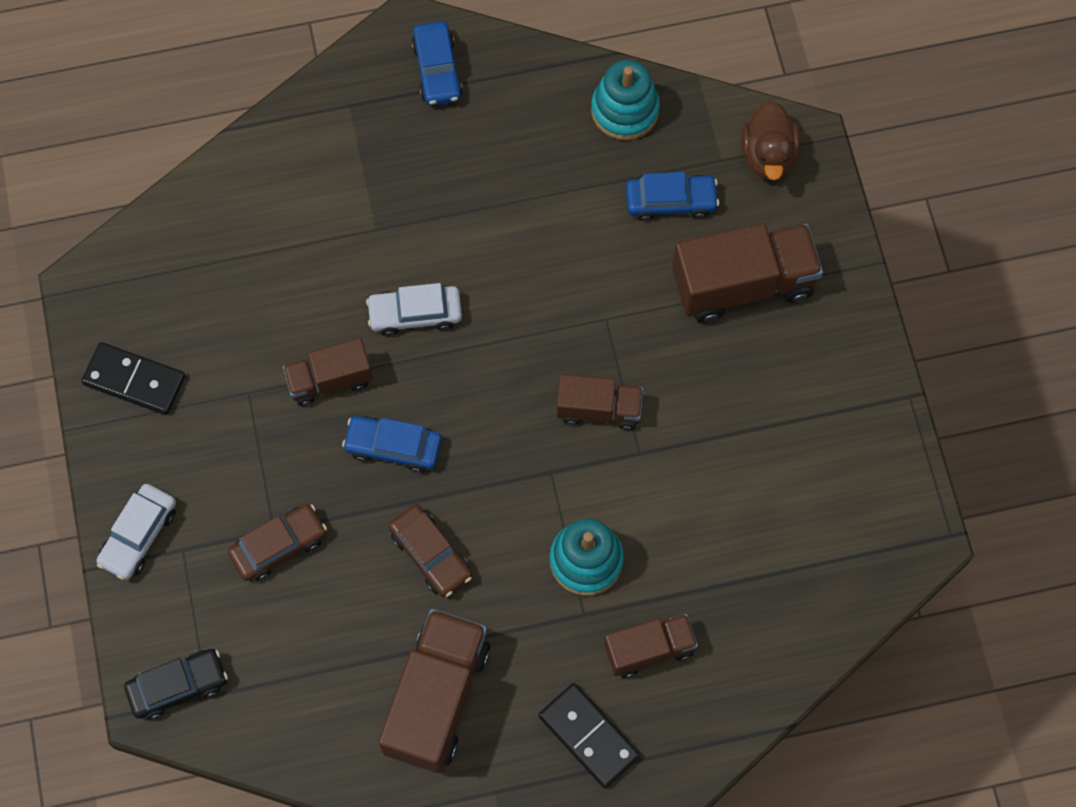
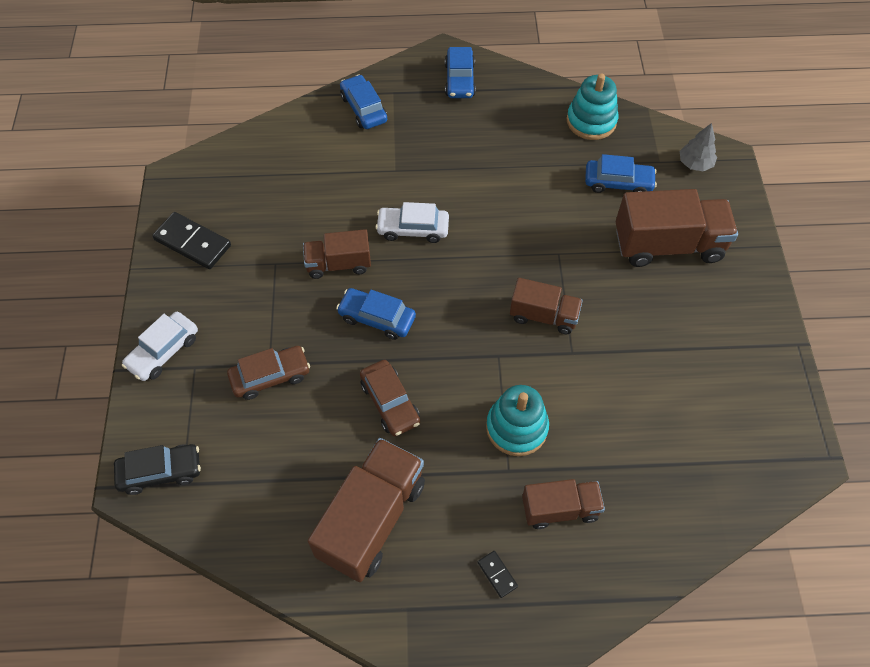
camera: 10 degrees right, 10 degrees down
(314, 138) = (364, 108): none -> blue car
(589, 736) = (497, 574): black domino -> black domino, size x0.48
(768, 156) = (695, 163): brown duck -> grey tree

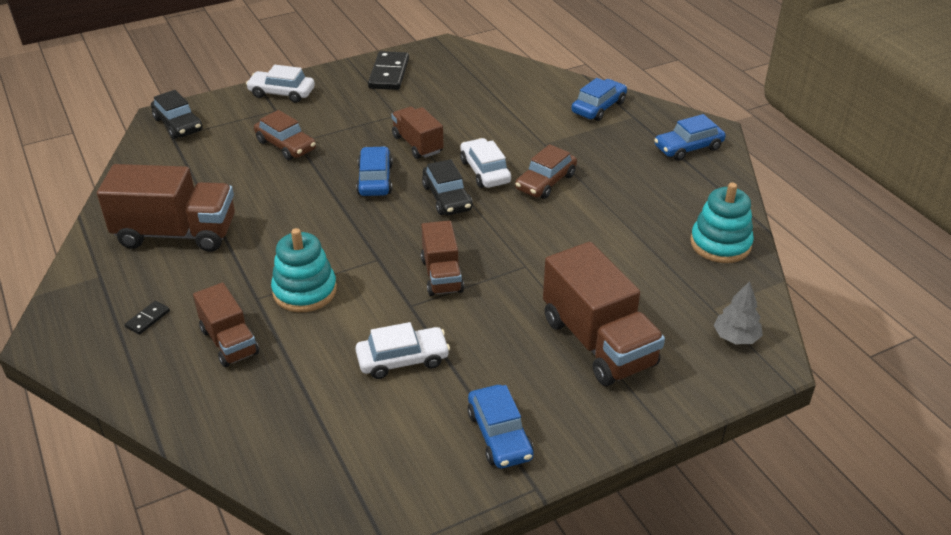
camera: 65 degrees right, 20 degrees down
(390, 402) = (293, 211): brown car -> brown car (545, 182)
(436, 272) = (447, 198): none -> black car
(618, 183) = (652, 284): blue car -> blue car (499, 435)
(636, 381) = (403, 360): none -> white car

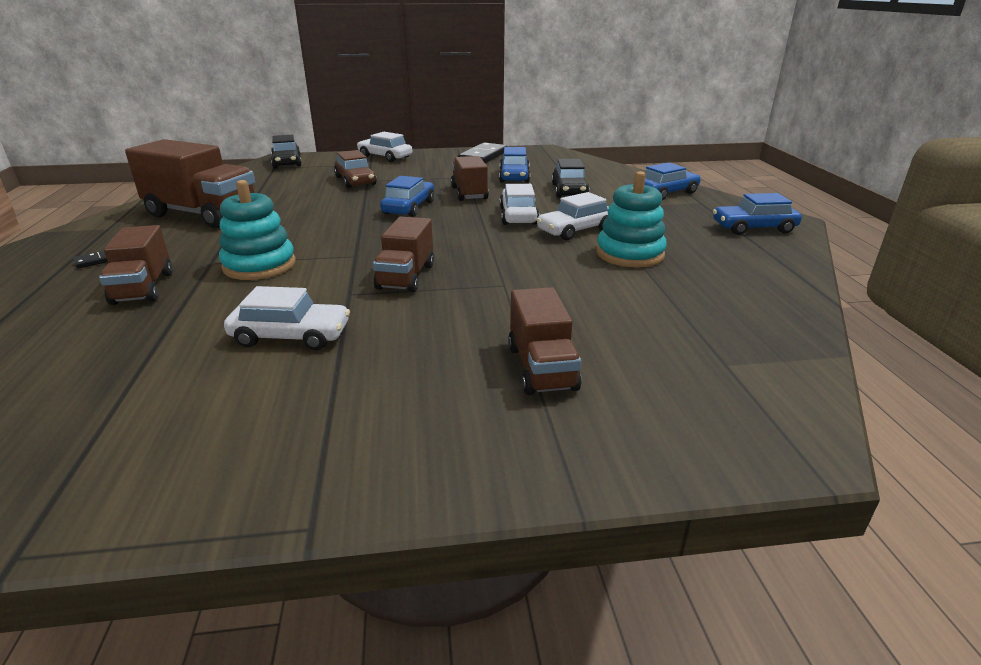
camera: 20 degrees right, 10 degrees down
(447, 198) = (465, 226): black car -> black car (569, 191)
(499, 435) = (324, 440): blue car -> blue car (514, 177)
(545, 182) = (575, 230): brown car -> white car
(598, 342) = (542, 368): brown truck -> brown truck, size x0.59
(720, 244) = (763, 305): turquoise stacking toy -> turquoise stacking toy (630, 254)
(736, 337) = (750, 403): grey tree -> none

